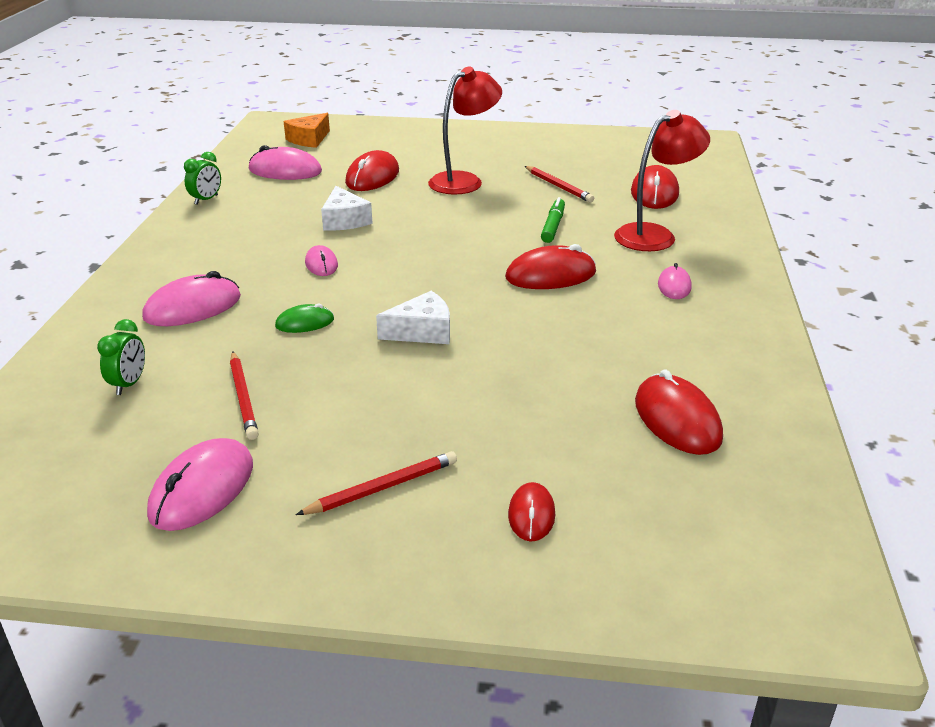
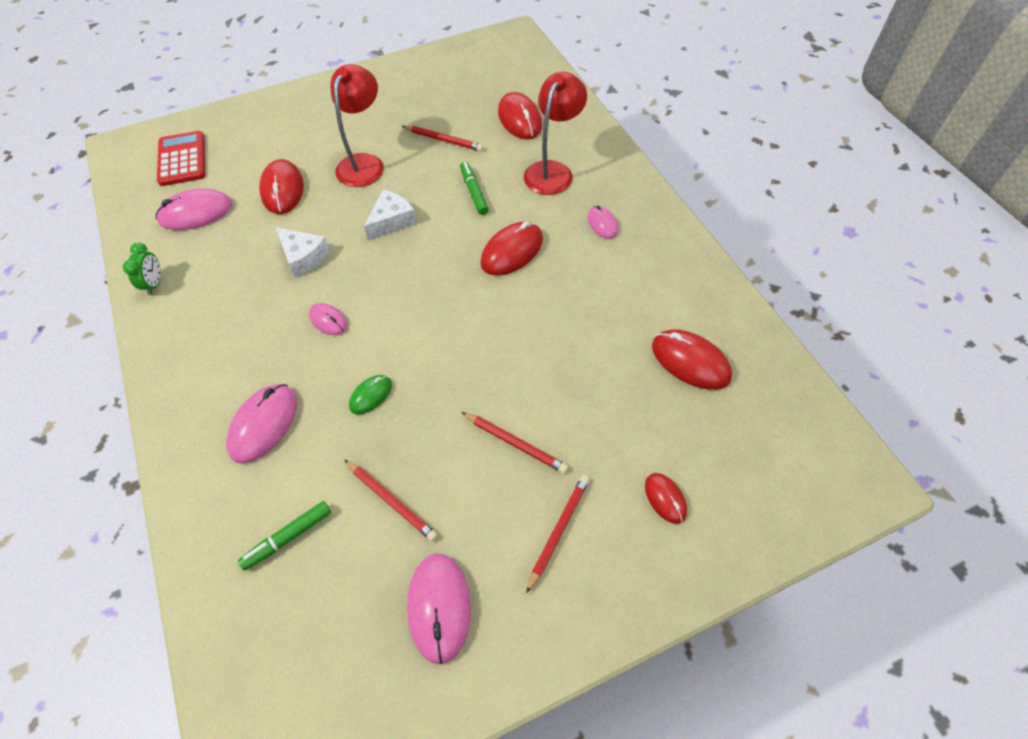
camera: 30 degrees left, 25 degrees up
(129, 384) = (288, 537): green clock -> green marker
(309, 139) = (182, 159): orange cheese -> red calculator
(408, 406) = (515, 443): none -> red pencil
(422, 331) = (466, 360): white cheese -> white cheese (392, 221)

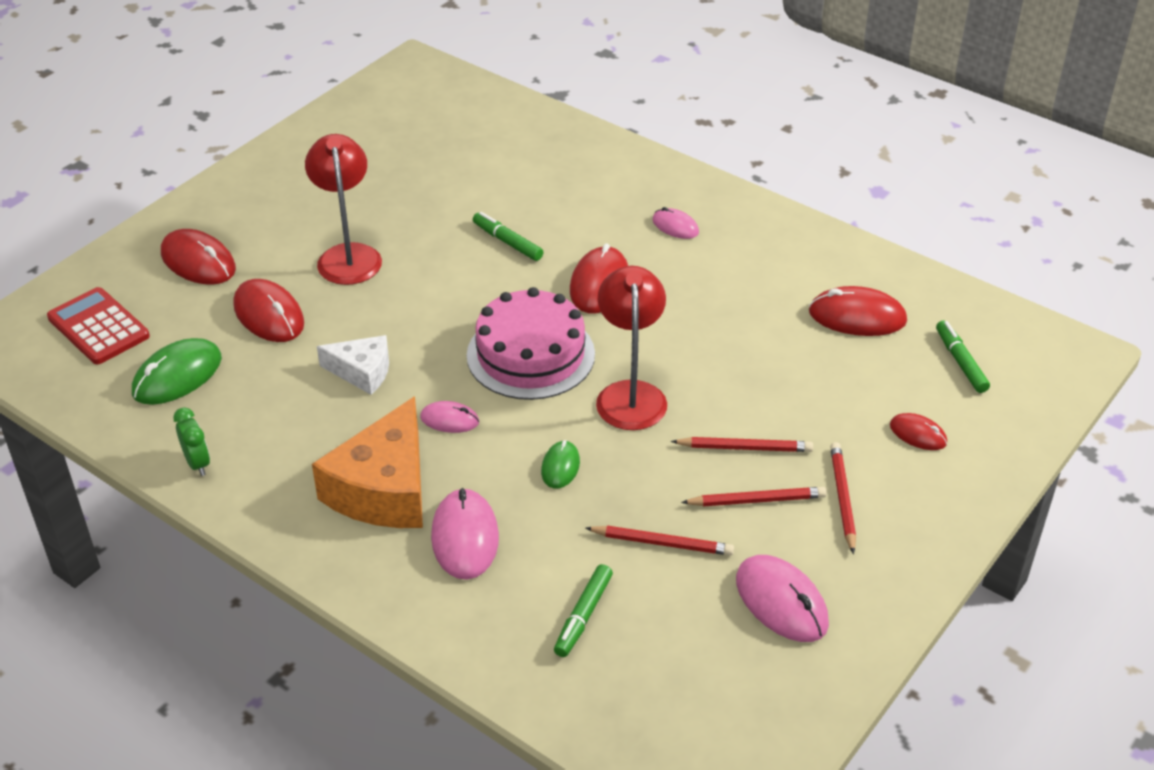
camera: 30 degrees left, 15 degrees down
(196, 213) = (177, 376): pink mouse -> green mouse
(245, 357) = (384, 489): none -> orange cheese
(392, 221) = (436, 301): white cheese -> none
(421, 290) = (530, 354): none -> pink cake
(444, 140) = (425, 201): red pencil -> red pencil (757, 500)
(519, 119) = (498, 153): red mouse -> red mouse (198, 261)
(552, 171) = (579, 193): red lamp -> red lamp (630, 394)
(751, 444) = (960, 362): none -> green marker

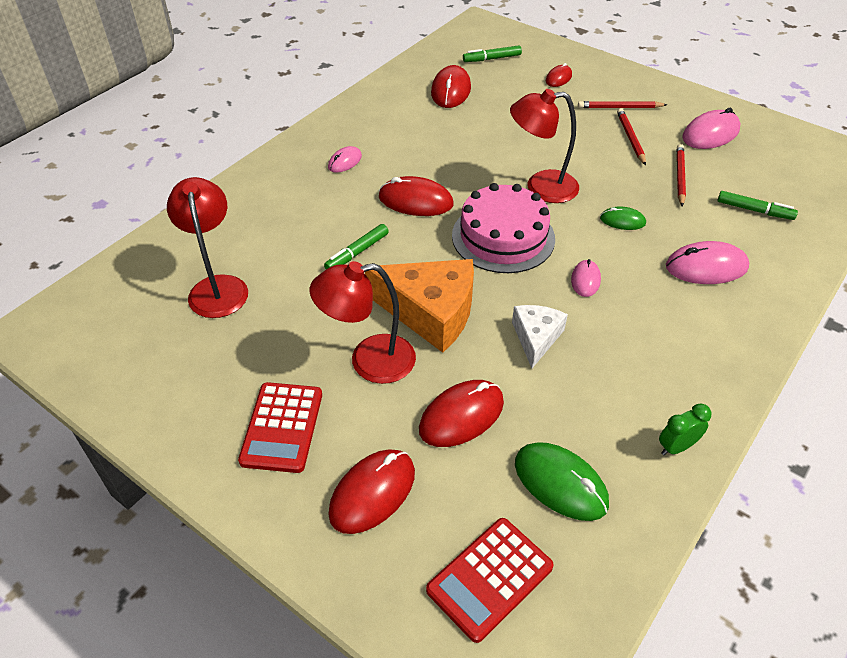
camera: 90 degrees left, 5 degrees up
(279, 208) = (282, 427): none -> red calculator
(384, 489) = (671, 314): orange cheese -> orange cheese (430, 312)
(461, 156) = (217, 287): none -> red lamp
(745, 447) = (584, 140): red pencil -> none

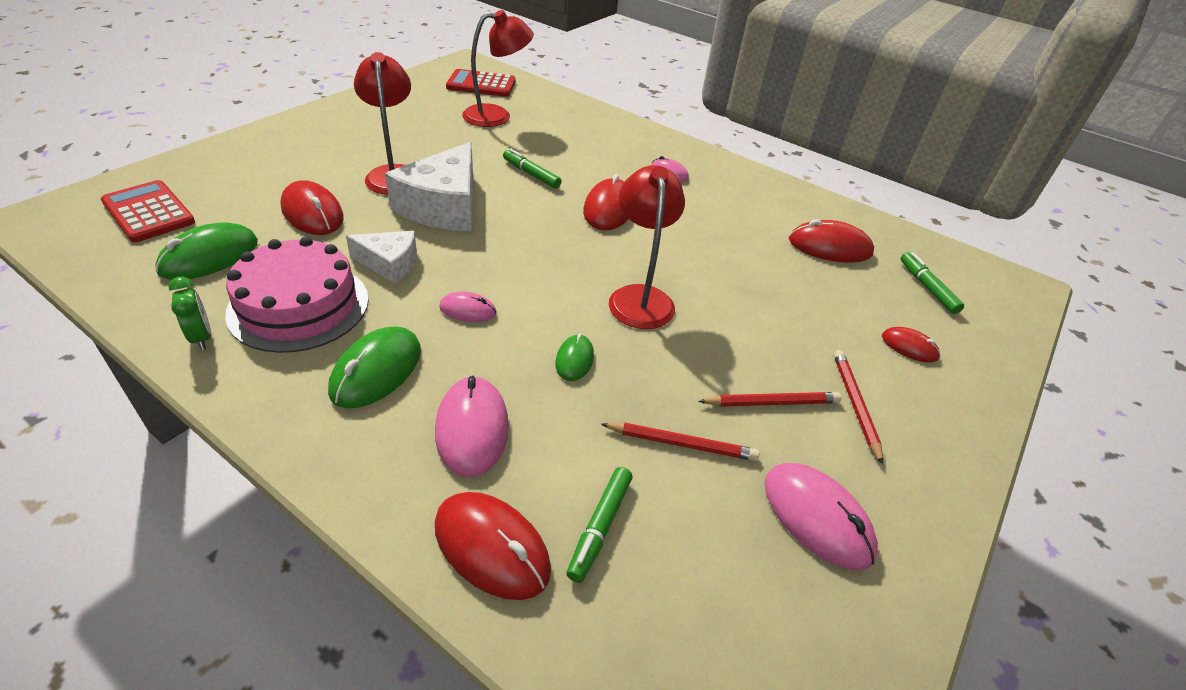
camera: 85 degrees right, 5 degrees down
(282, 427) = (342, 138): red calculator -> red calculator (481, 85)
(372, 493) = (260, 169): red mouse -> red mouse (492, 547)
(430, 312) = (444, 206): orange cheese -> white cheese
(503, 237) = (548, 259): pink cake -> pink cake (299, 306)
(672, 324) = (376, 370): none -> green mouse

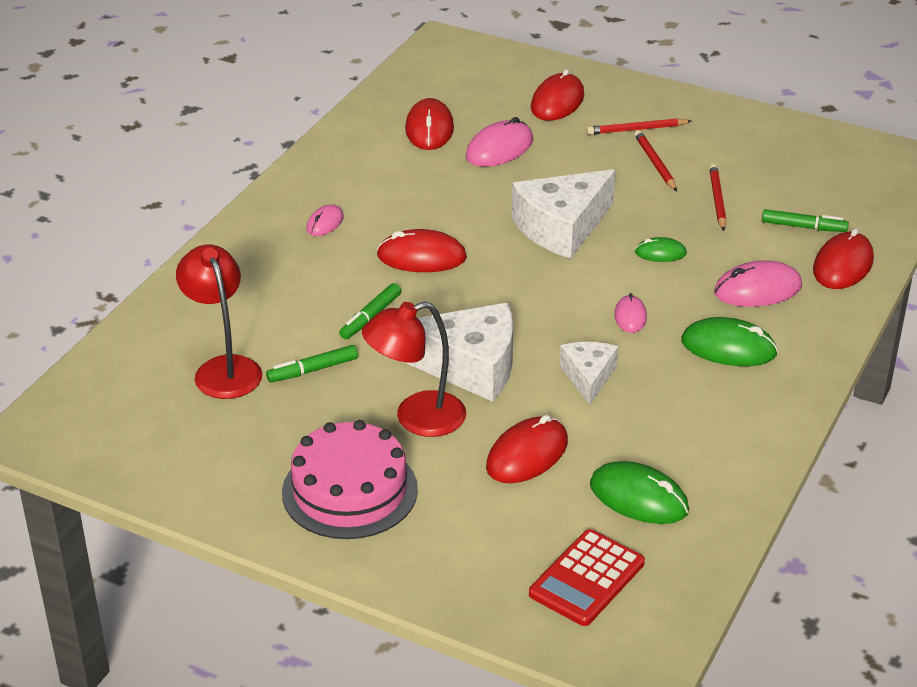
camera: 95 degrees left, 5 degrees down
(201, 337) = (747, 454): green clock -> none
(299, 306) = (677, 413): pink cake -> pink cake (349, 491)
(481, 85) = (120, 402): red calculator -> none
(640, 297) = (562, 227): red lamp -> white cheese
(817, 517) = (746, 149): pink mouse -> pink mouse (499, 149)
(909, 347) = (557, 102): red mouse -> red mouse, size x1.73
(927, 287) = (470, 85): green marker -> green marker (313, 370)

